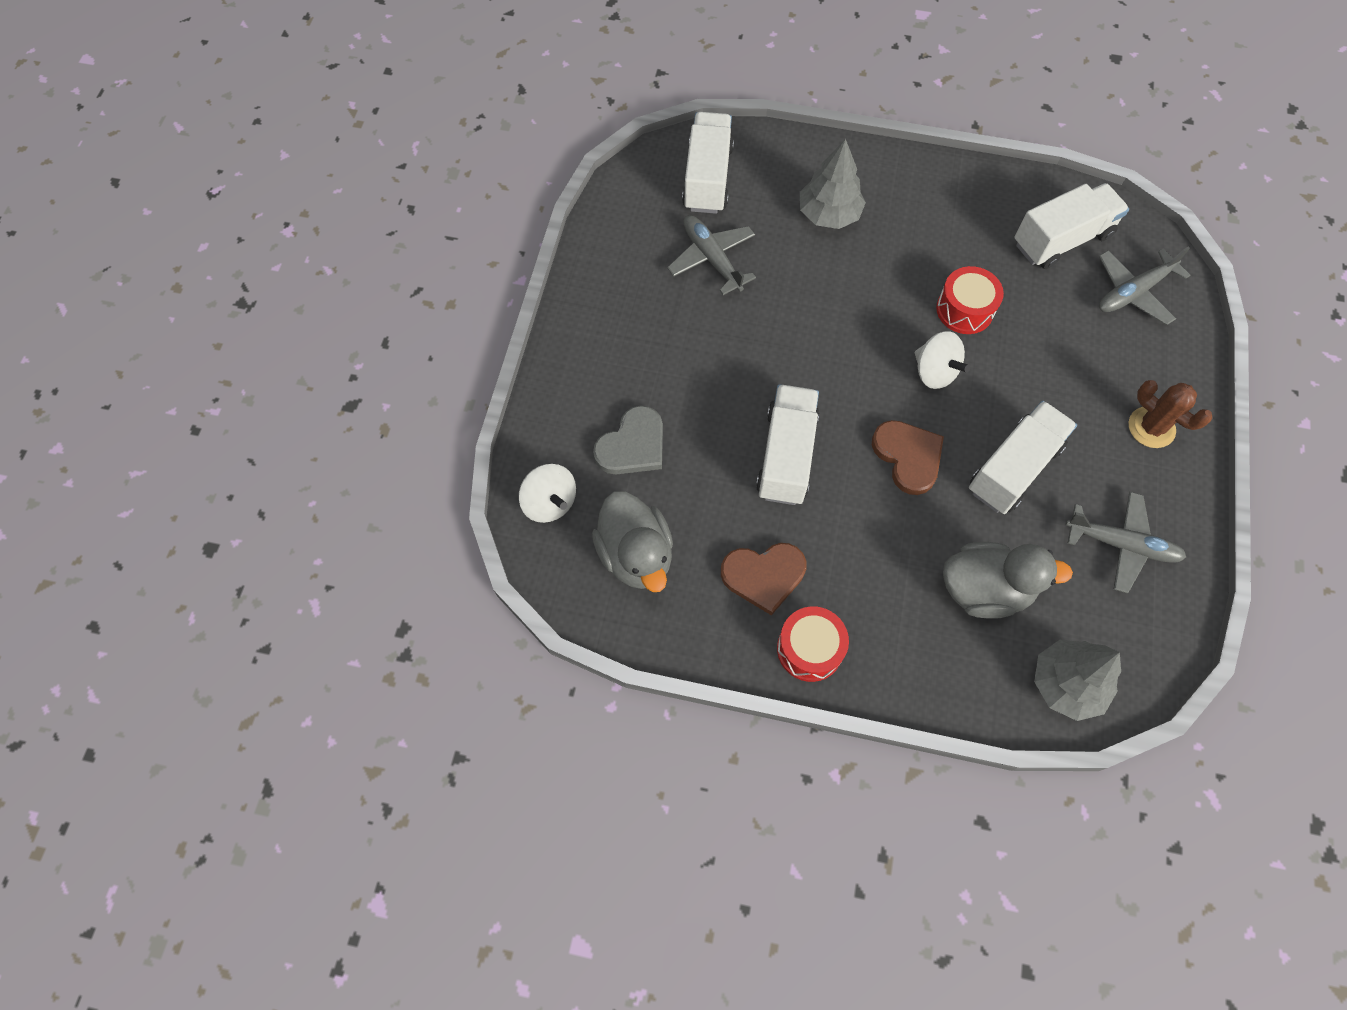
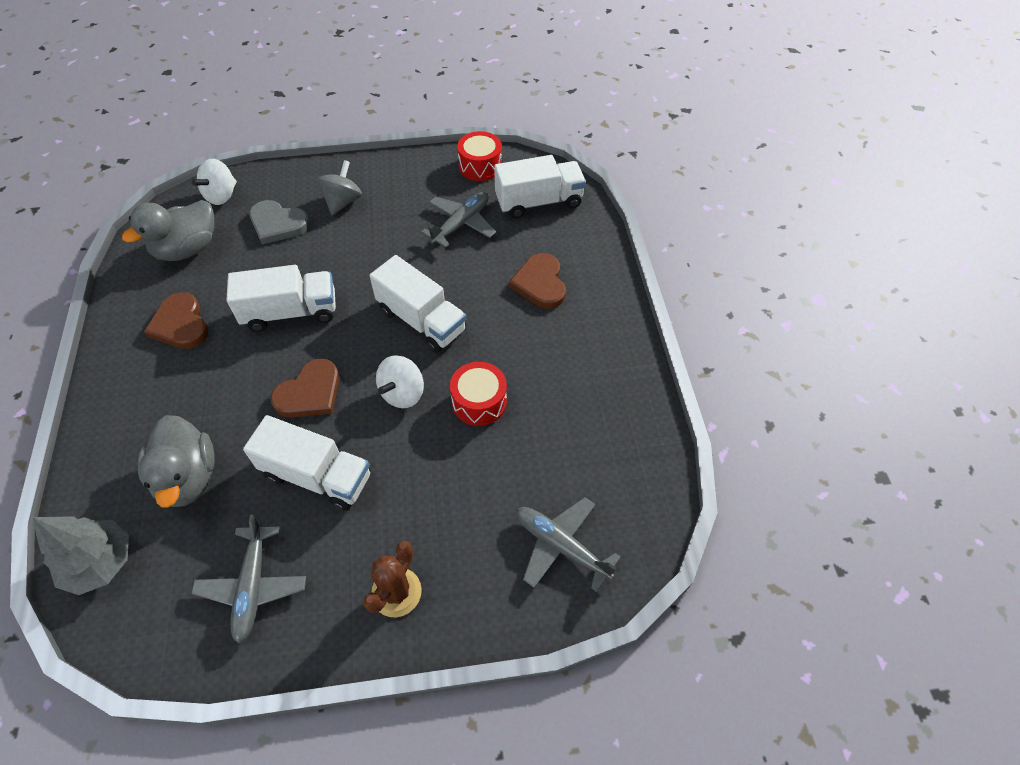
camera: 70 degrees right, 10 degrees down
(623, 368) = (343, 202): none -> grey spinning top
(809, 649) = (120, 367): red drum -> red drum (480, 166)
(829, 214) = (540, 283): grey tree -> brown heart
(1062, 240) = (598, 466): white truck -> white truck (421, 320)

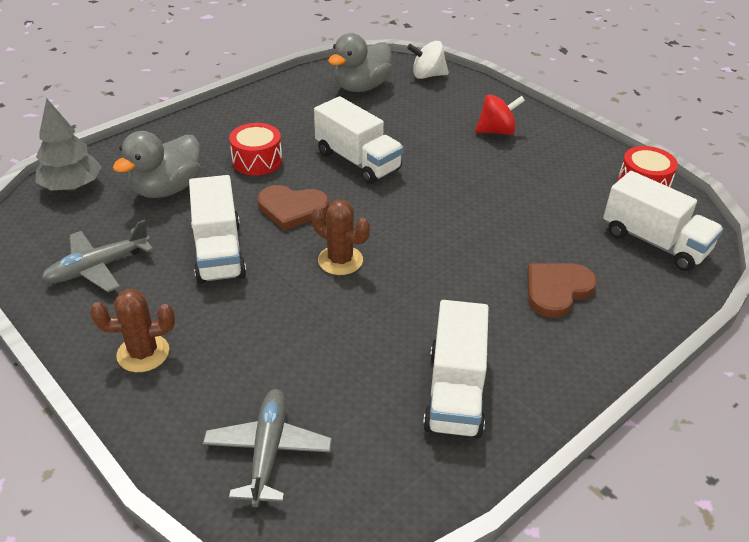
camera: 55 degrees right, 15 degrees down
(180, 324) = (293, 118): brown heart -> none
(187, 249) = (361, 87): grey duck -> grey duck turned 60 degrees counterclockwise
(278, 224) = (434, 112): grey heart -> none
(343, 202) = (496, 131): grey spinning top -> red spinning top
(402, 393) = (340, 260): white spinning top -> brown cactus
(421, 320) = (427, 234): white truck -> white truck (455, 392)
(461, 224) = (561, 206): grey plane -> none
(479, 402) = (377, 313): red drum -> red drum (257, 161)

